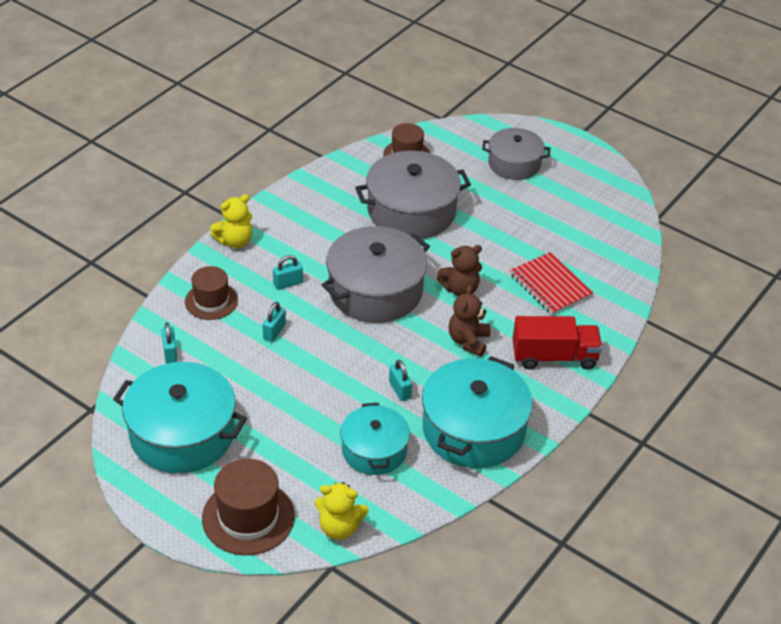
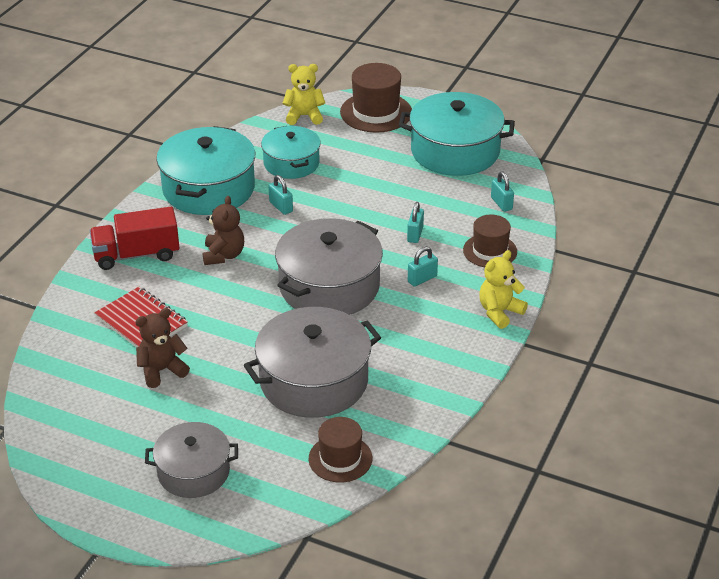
camera: 170 degrees right, 5 degrees down
(460, 289) = (240, 302): brown teddy bear -> brown teddy bear (161, 370)

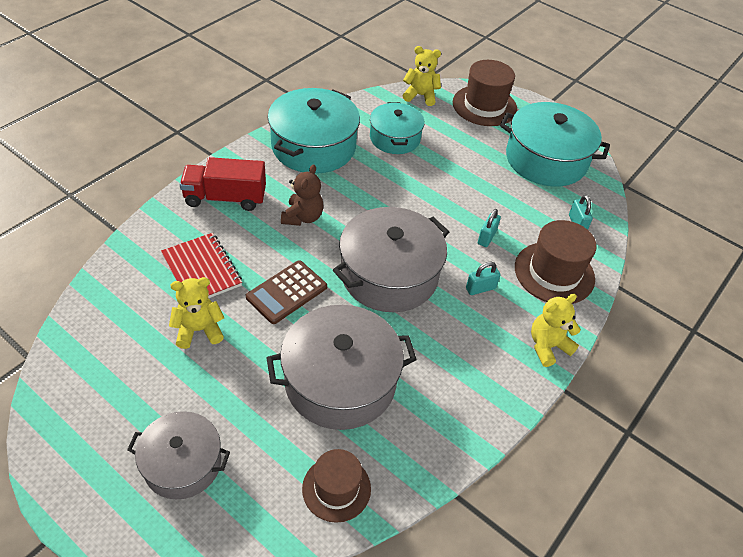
camera: 10 degrees right, 10 degrees up
(161, 370) = (199, 330): brown teddy bear -> yellow teddy bear
(234, 322) = (286, 292): none -> brown calculator
(281, 207) = (371, 179): turquoise padlock -> none
(490, 251) = (554, 273): brown hat -> brown hat, size x1.51

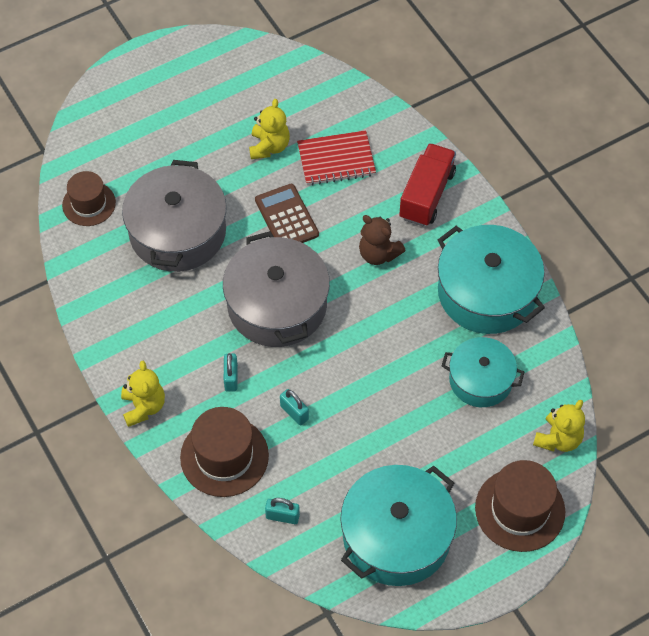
camera: 115 degrees right, 10 degrees up
(182, 463) = (152, 117): grey pot -> none

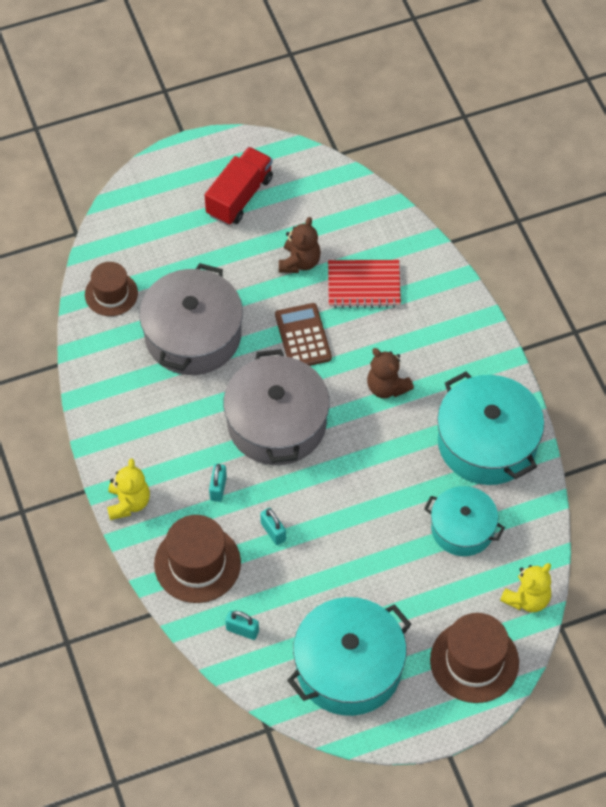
camera: 10 degrees right, 0 degrees up
(269, 146) = (299, 262): yellow teddy bear -> brown teddy bear
(426, 195) = (447, 335): red truck -> red truck (239, 196)

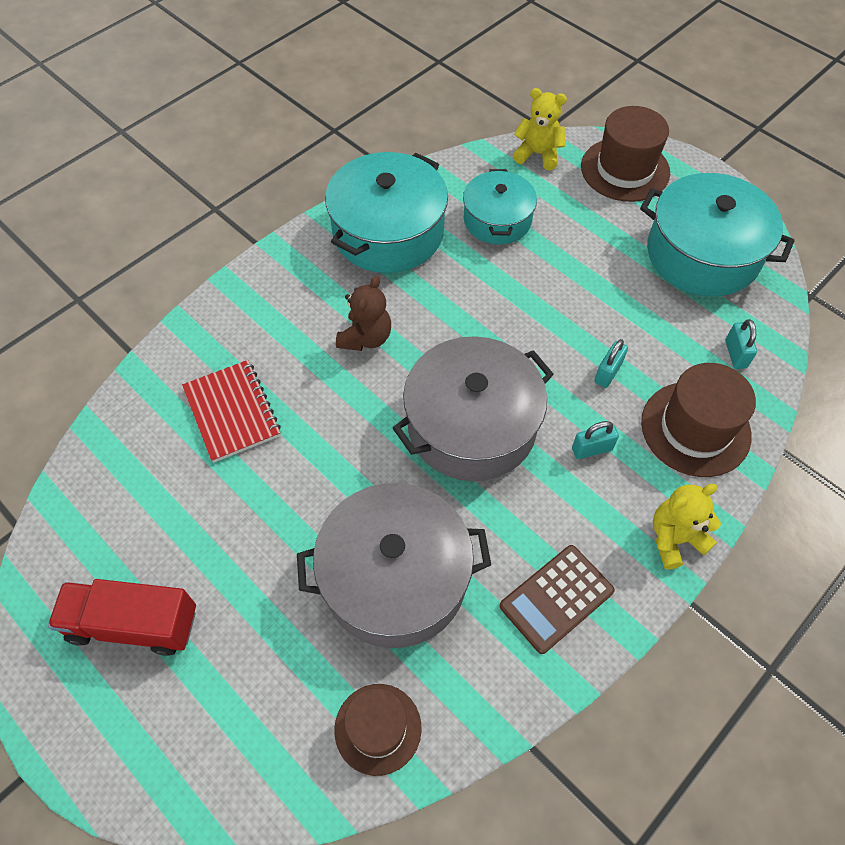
camera: 115 degrees left, 0 degrees up
(299, 262) = (223, 498): brown teddy bear -> none
(303, 336) = (337, 447): brown calculator -> brown calculator (556, 598)

